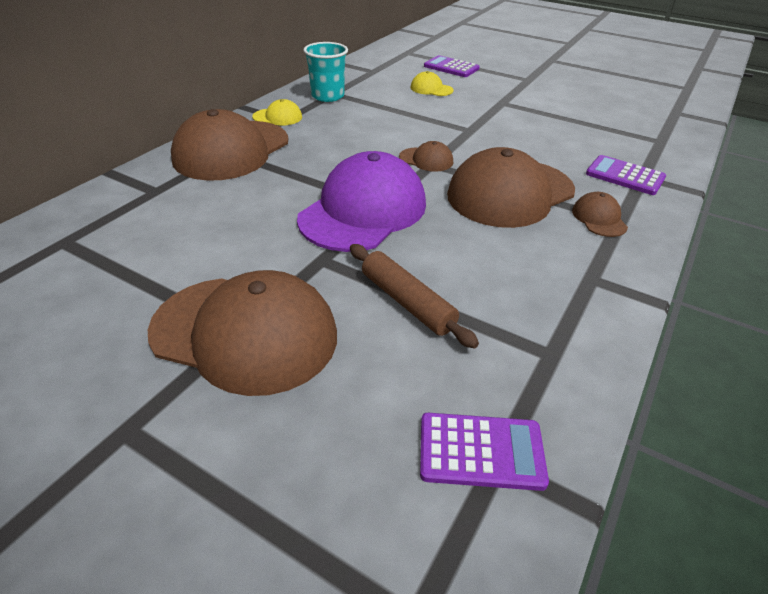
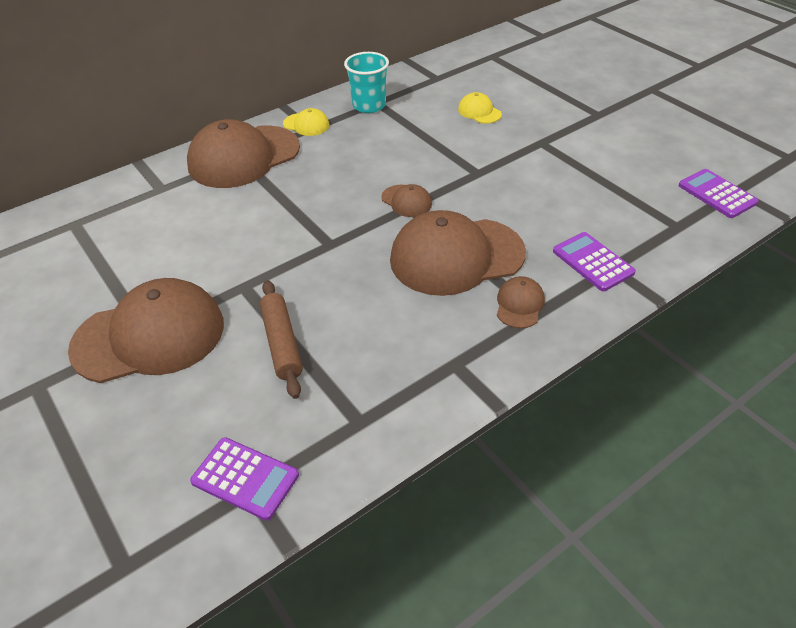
camera: 25 degrees right, 5 degrees up
(245, 333) = (149, 336): brown cap -> brown cap turned 60 degrees counterclockwise
(363, 211) = (310, 246): purple cap -> none
(451, 67) = (524, 84): purple calculator -> purple calculator (717, 194)

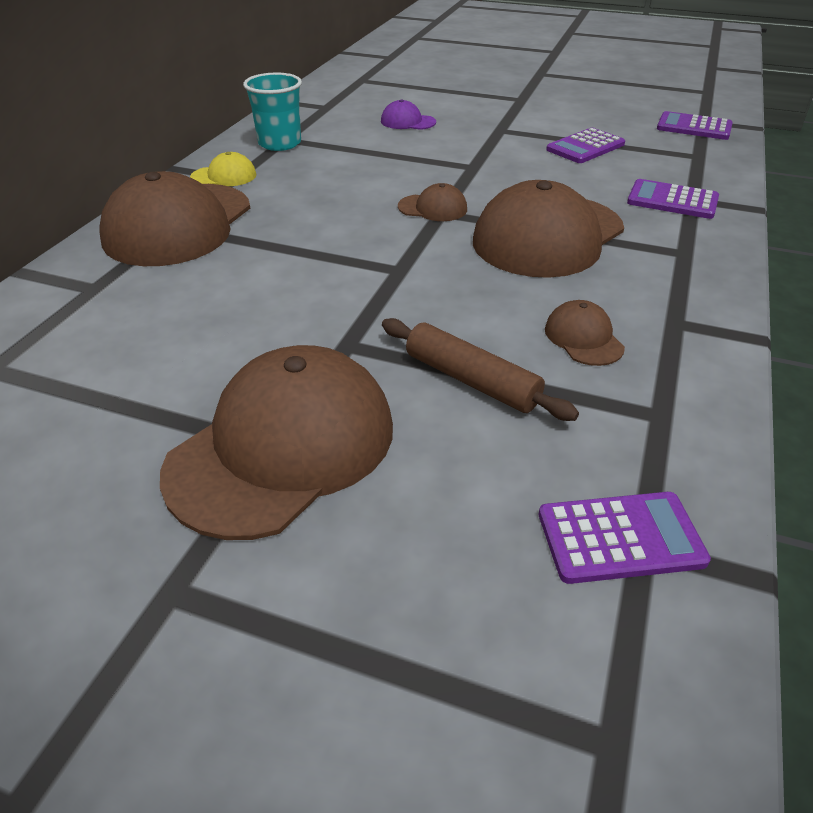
camera: 35 degrees left, 5 degrees down
(479, 112) = (408, 122): yellow cap -> purple cap
(519, 304) = (660, 253): brown cap -> brown cap (583, 338)
(589, 183) = (585, 147): none -> purple calculator

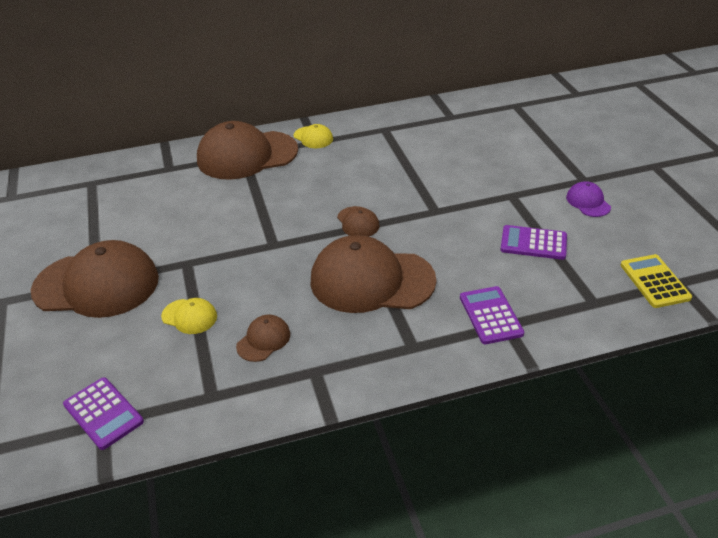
camera: 55 degrees right, 0 degrees up
(279, 143) = (376, 131): turquoise cup -> none
(408, 122) = (471, 155): purple cap -> purple cap (588, 202)
(471, 380) = (189, 316): brown rolling pin -> yellow cap
(694, 127) = (654, 281): purple calculator -> yellow calculator

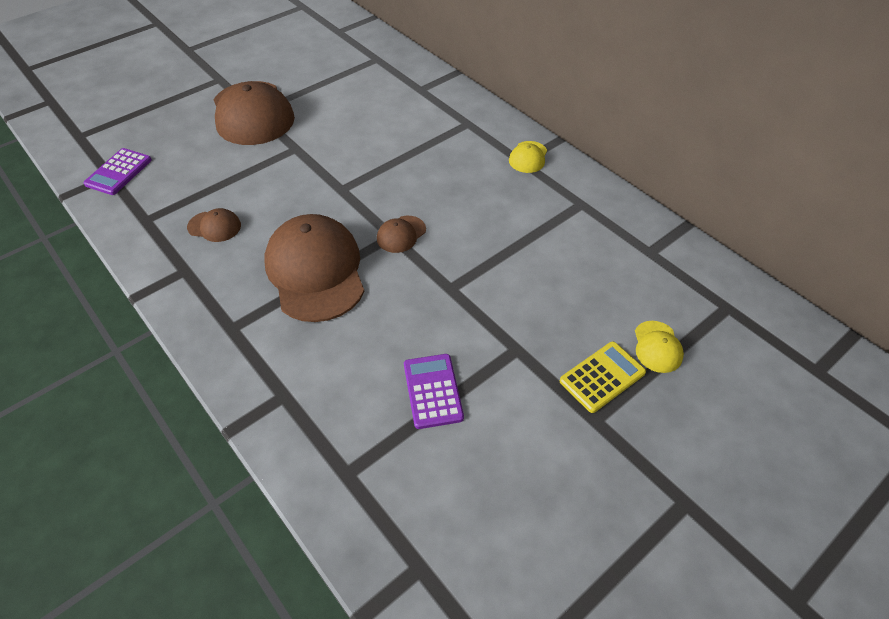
camera: 65 degrees right, 10 degrees up
(189, 316) = (231, 175): yellow cap -> yellow cap (657, 347)
(247, 155) = (468, 125): brown cap -> none
(490, 315) = (294, 379): purple calculator -> none
(588, 202) = (546, 432): purple cap -> none
(654, 281) = (411, 537): yellow calculator -> yellow calculator (602, 377)

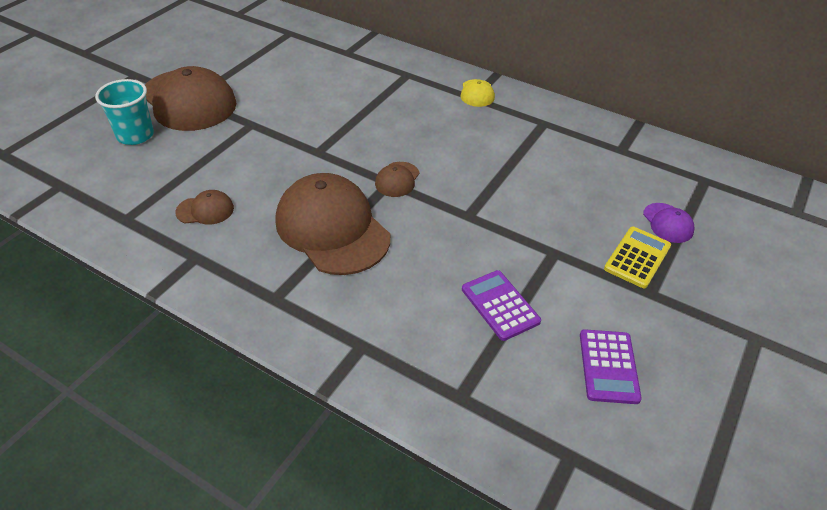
camera: 20 degrees left, 5 degrees down
(119, 172) = (69, 180): purple calculator -> purple calculator (608, 366)
(191, 140) = (135, 135): none -> turquoise cup
(657, 347) = (668, 223): yellow cap -> purple cap

